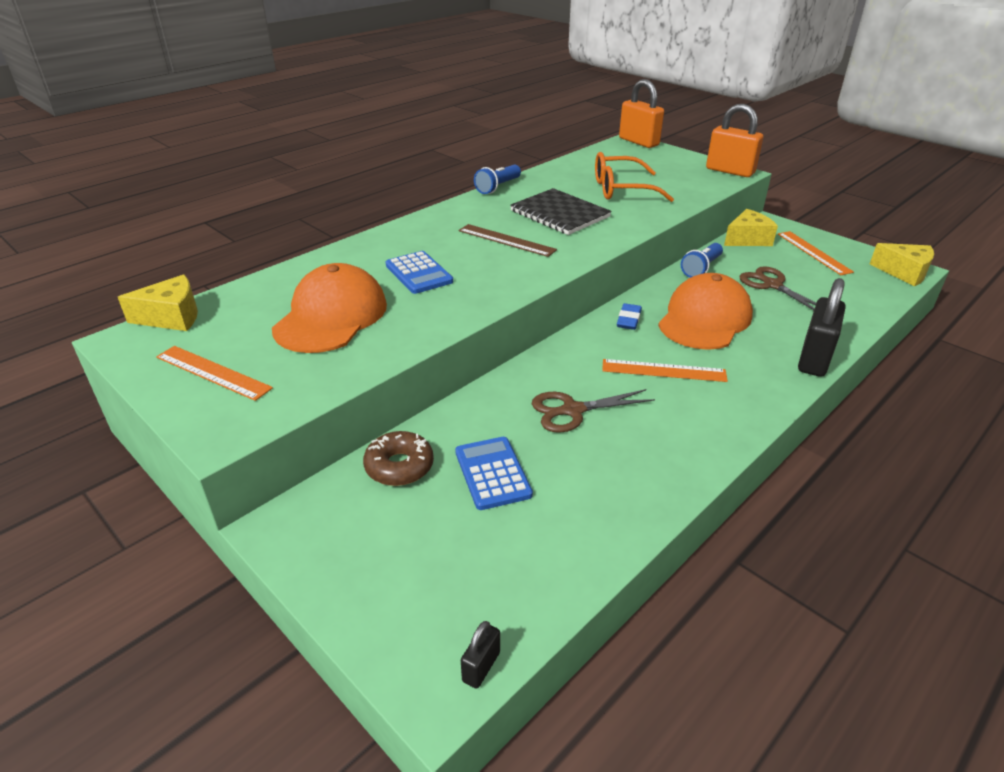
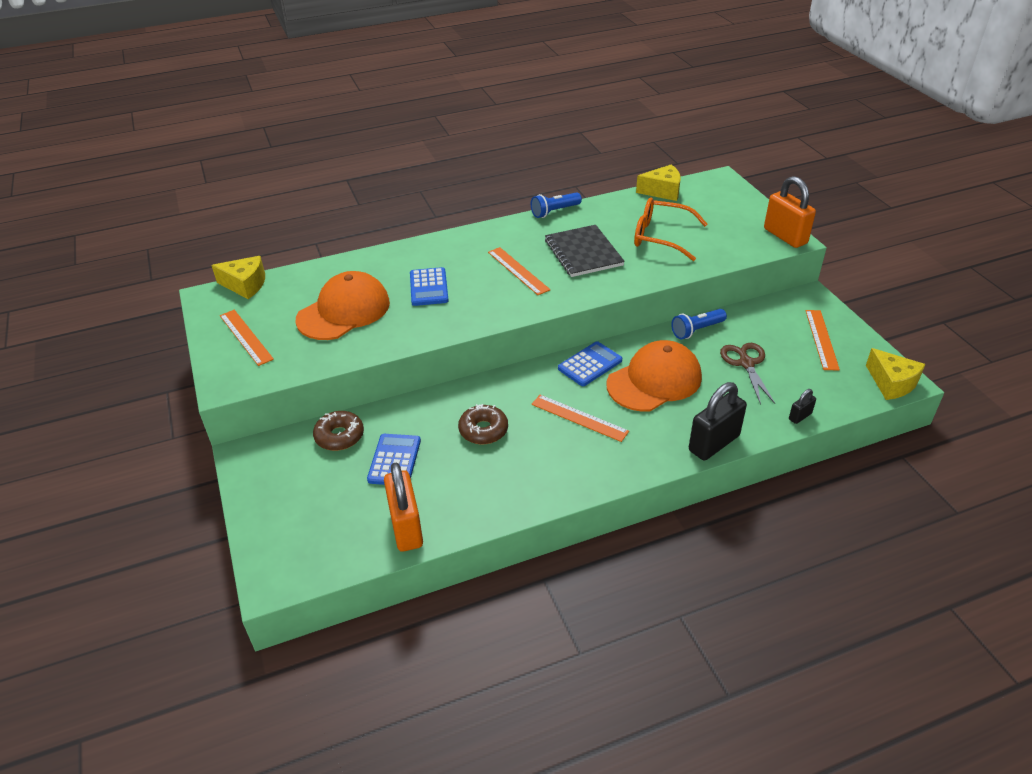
camera: 25 degrees right, 5 degrees up
(481, 667) = (303, 578): black padlock -> black padlock (800, 416)
(506, 240) = (518, 271): brown ruler -> orange ruler
(572, 410) = (483, 430): brown scissors -> brown donut
(629, 320) = (590, 364): blue eraser -> blue calculator
(638, 142) = (728, 181): orange padlock -> orange padlock (406, 527)
(747, 239) = (770, 309): yellow cheese -> yellow cheese (662, 191)

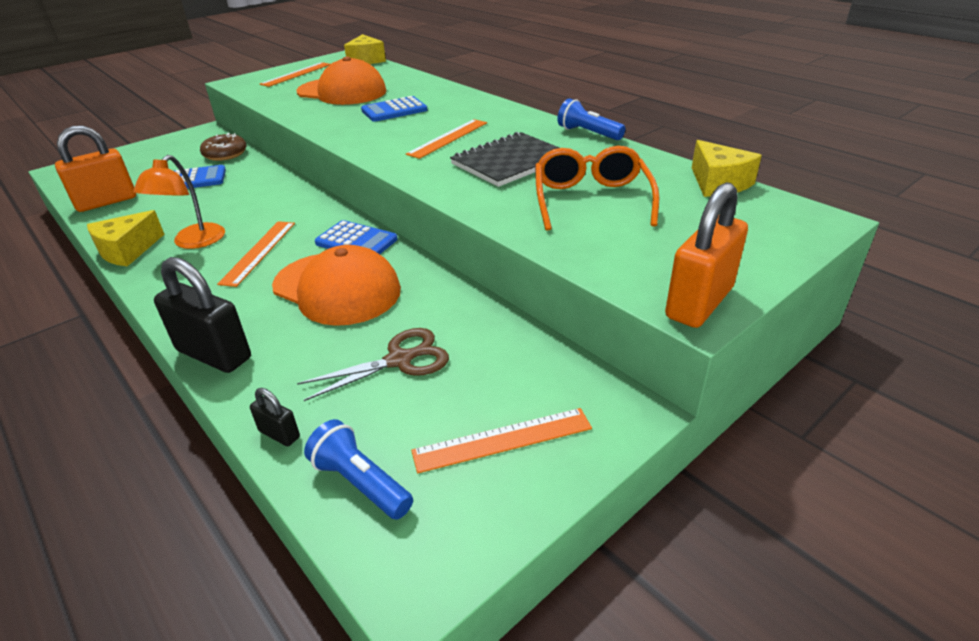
camera: 70 degrees right, 5 degrees down
(483, 430) = (235, 207): brown donut -> none
(539, 457) = (193, 242): none -> orange lamp
(696, 330) = (461, 304): blue flashlight -> blue flashlight (360, 482)
(891, 383) = (400, 562): yellow cheese -> yellow cheese (127, 250)

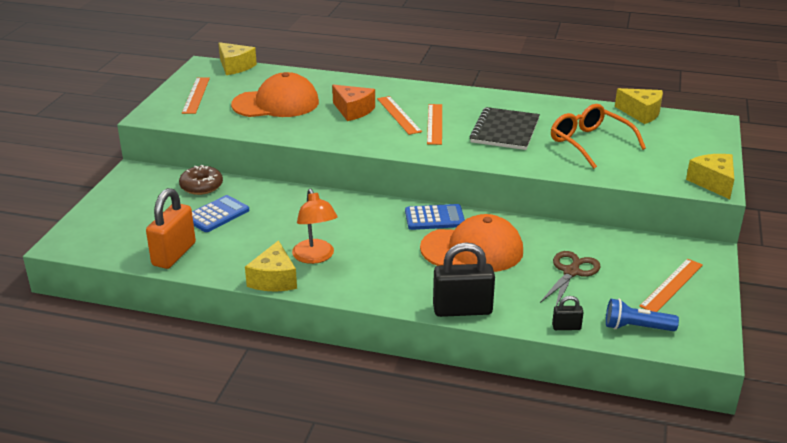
camera: 35 degrees left, 5 degrees down
(259, 252) = (378, 247): orange ruler -> orange ruler (399, 115)
(394, 110) = (353, 110): blue calculator -> orange cheese
(588, 133) = (521, 96): blue flashlight -> none
(699, 303) = (713, 183): orange padlock -> yellow cheese

